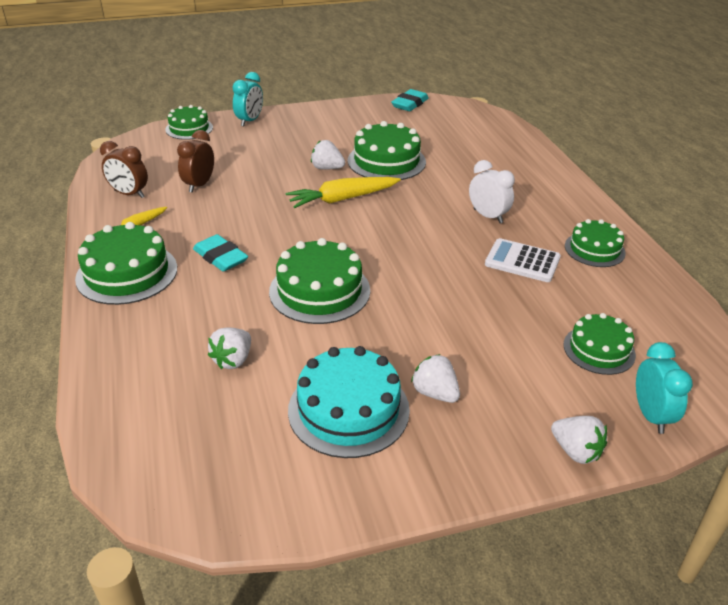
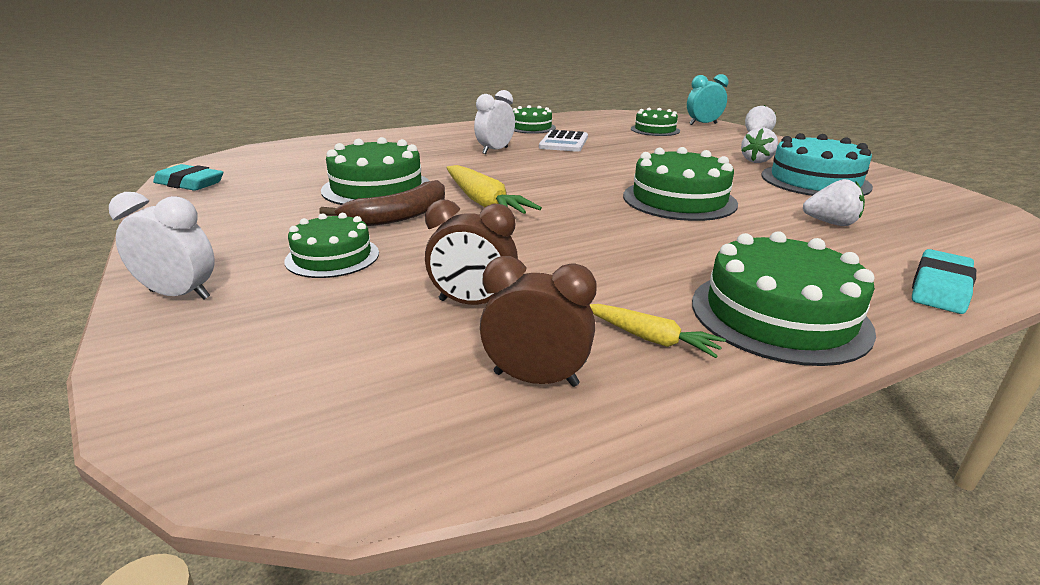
camera: 100 degrees left, 10 degrees down
(129, 194) = (535, 379): brown clock -> brown clock turned 90 degrees counterclockwise
(189, 128) = (182, 367): green cake -> green cake (332, 257)
(220, 257) = (670, 253): turquoise eraser -> turquoise eraser (939, 288)
(250, 121) = (180, 295): turquoise clock -> white clock
(327, 168) = (398, 216): white strawberry -> brown banana

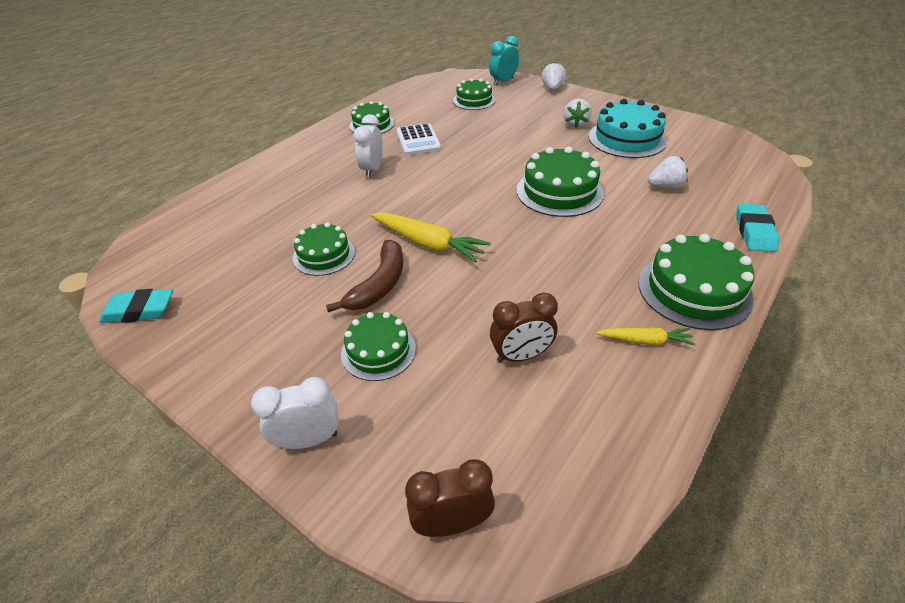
camera: 25 degrees left, 15 degrees up
(377, 188) = (324, 255): green cake -> green cake, size x0.64
(535, 379) = (613, 402): brown clock -> brown clock (452, 523)

